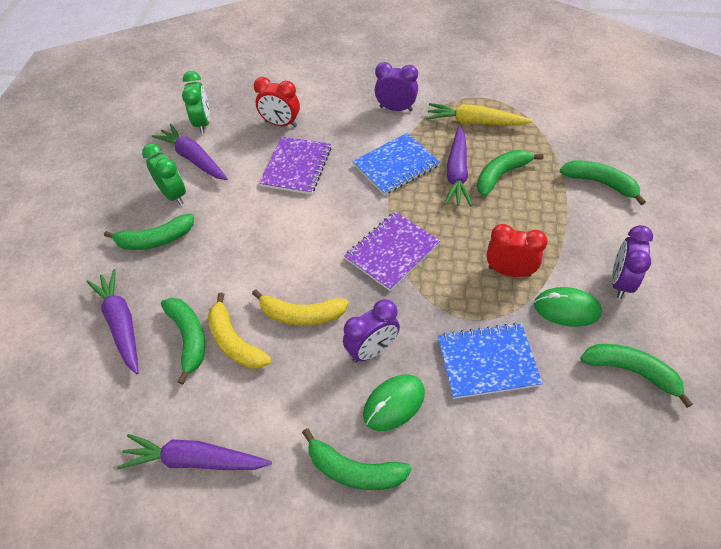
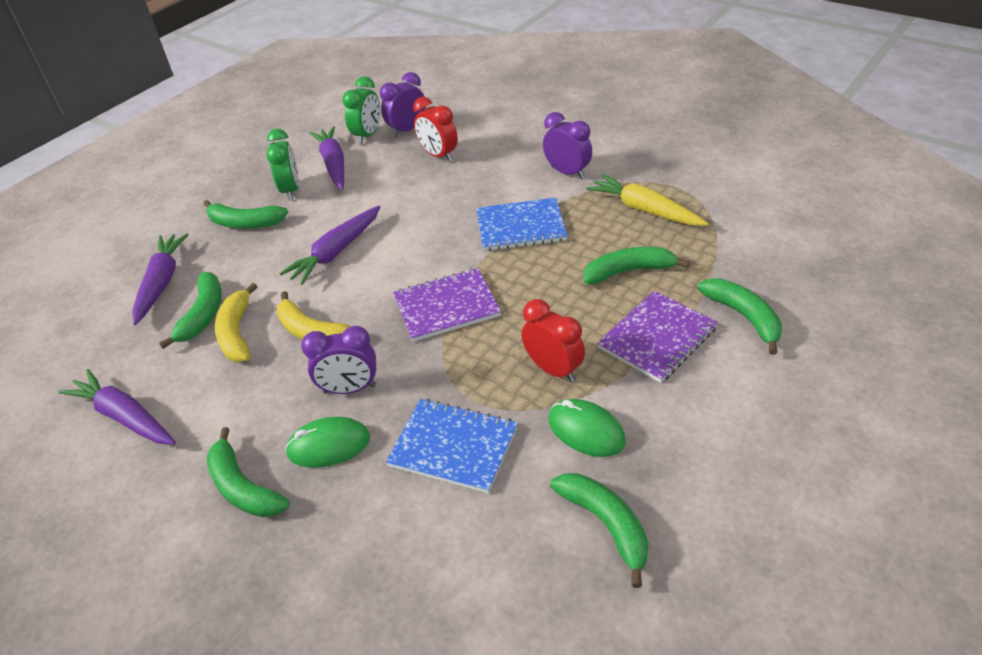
camera: 30 degrees right, 10 degrees down
(296, 167) = (420, 198): purple notebook -> purple notebook (657, 338)
(457, 173) = (580, 254): purple carrot -> purple carrot (336, 252)
(620, 282) = (675, 428): purple clock -> purple clock (407, 130)

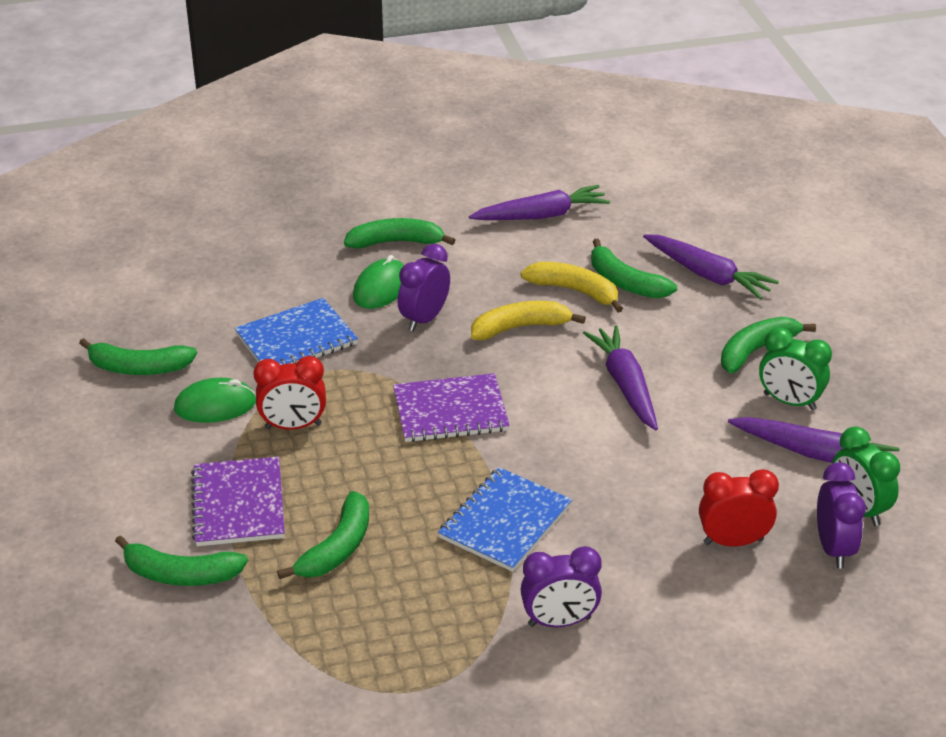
camera: 125 degrees right, 5 degrees down
(446, 307) = (450, 411): purple notebook -> purple notebook turned 60 degrees clockwise
(644, 210) = (409, 631): yellow carrot -> none

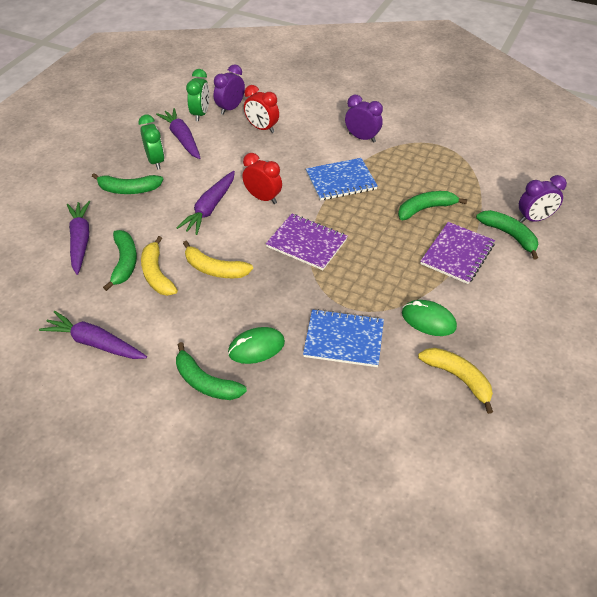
camera: 140 degrees left, 10 degrees up
(138, 368) = (458, 378): green banana -> yellow banana
(293, 426) = (395, 281): red clock -> red clock (263, 198)
(424, 319) = (257, 307): purple clock -> purple clock (534, 219)

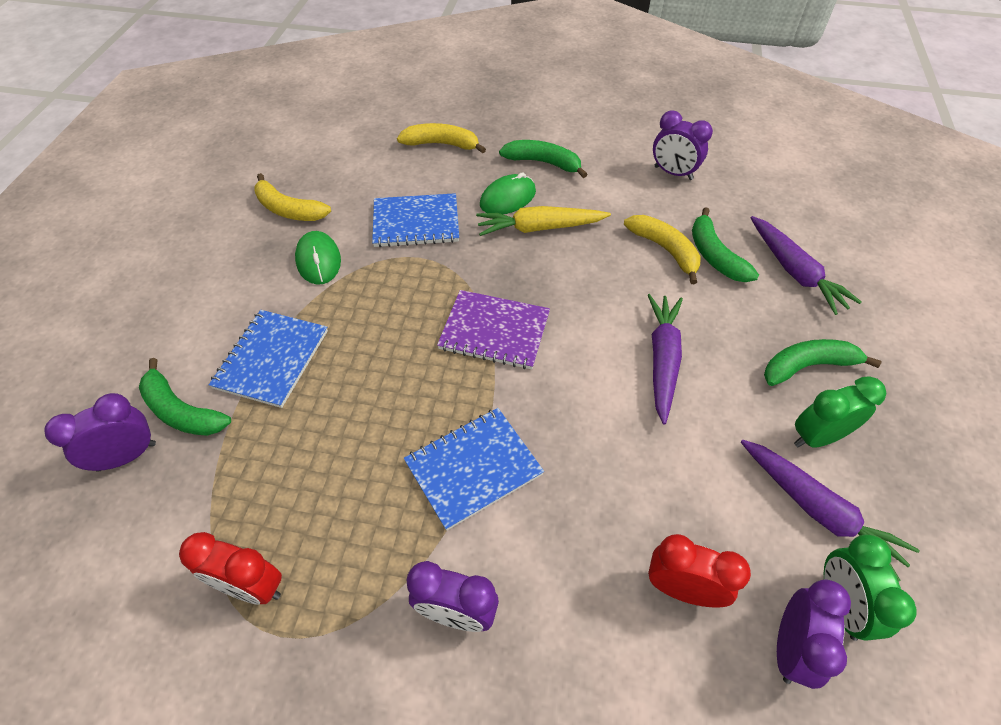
camera: 165 degrees right, 5 degrees up
(95, 343) = (673, 173): purple carrot -> purple clock
(155, 161) = (817, 437): green clock -> green clock turned 105 degrees clockwise
(214, 269) = (599, 270): yellow banana -> yellow banana (441, 144)
(242, 312) = (539, 228): none -> yellow carrot
(263, 198) = (592, 397): red clock -> red clock (251, 587)
(425, 209) = (316, 436): green banana -> none
(428, 320) = (318, 260): green mouse -> green mouse turned 60 degrees clockwise
(457, 254) = (272, 359): purple notebook -> blue notebook

